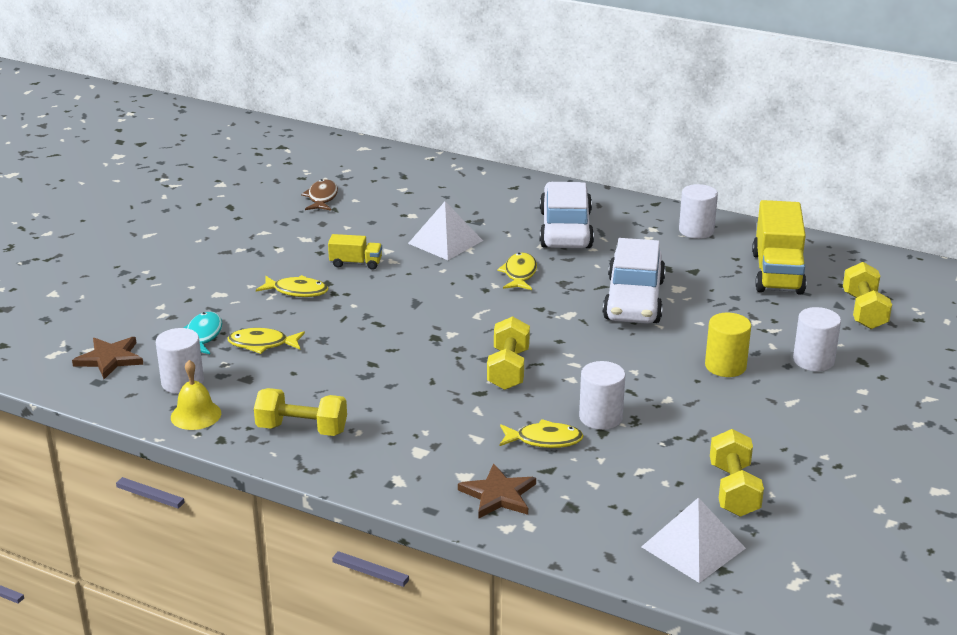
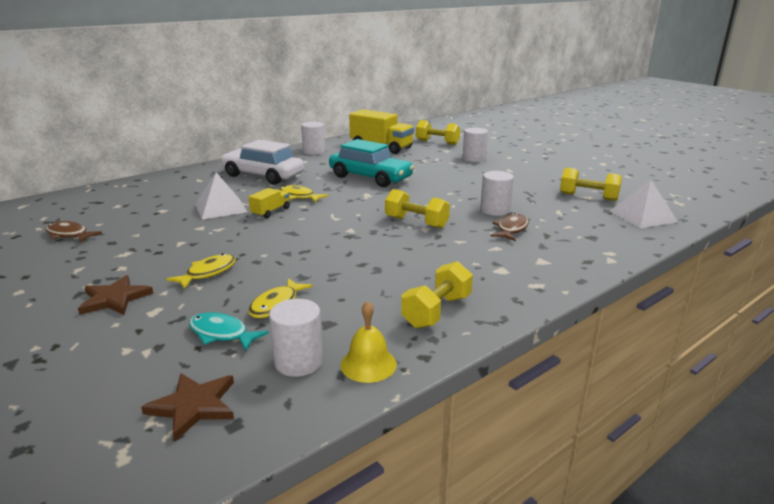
camera: 65 degrees left, 5 degrees down
(356, 263) = (200, 242): yellow truck -> yellow truck (271, 212)
(498, 495) = (570, 255): brown star -> brown star (114, 299)
(544, 440) = (511, 229): yellow fish -> brown fish
(633, 300) = (370, 177): white car -> turquoise car
(725, 366) = (463, 174): yellow cylinder -> none

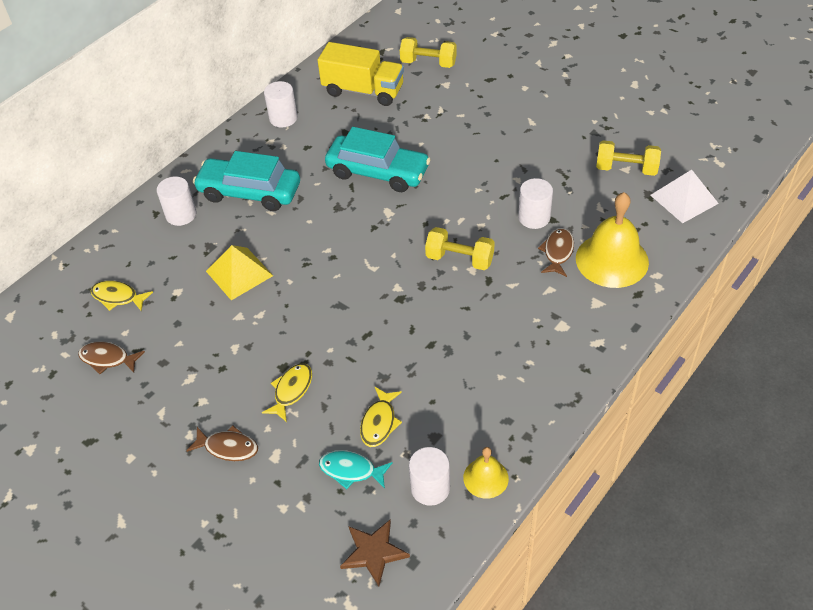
camera: 10 degrees left, 25 degrees up
(114, 299) = (228, 447): brown star -> brown fish
(220, 208) = (239, 273): white pyramid -> yellow pyramid
(263, 175) = (250, 192): white car -> turquoise car
(271, 212) = (298, 270): yellow truck -> none
(299, 196) = (314, 232): yellow fish -> yellow fish (118, 297)
(437, 311) = (520, 400): yellow dumbbell -> none
(474, 159) = (484, 100): white cylinder -> white cylinder (181, 215)
(564, 239) = (612, 260): none -> yellow bell

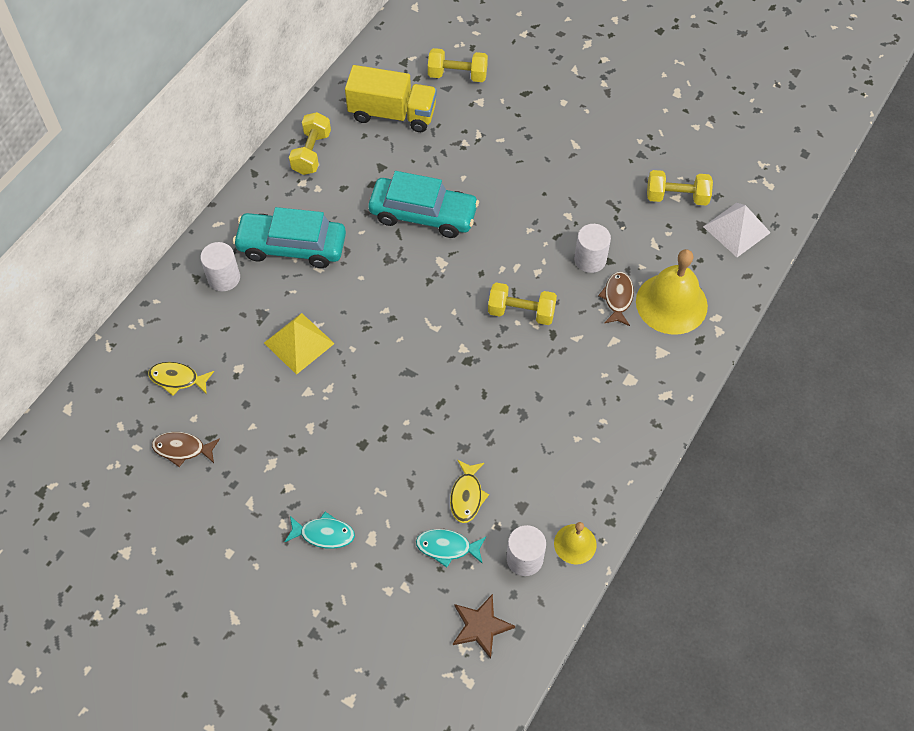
camera: 10 degrees left, 10 degrees up
(228, 447) = (324, 534): brown fish -> turquoise fish
(283, 118) = (311, 153): white cylinder -> yellow dumbbell
(291, 390) = (375, 469): yellow fish -> none

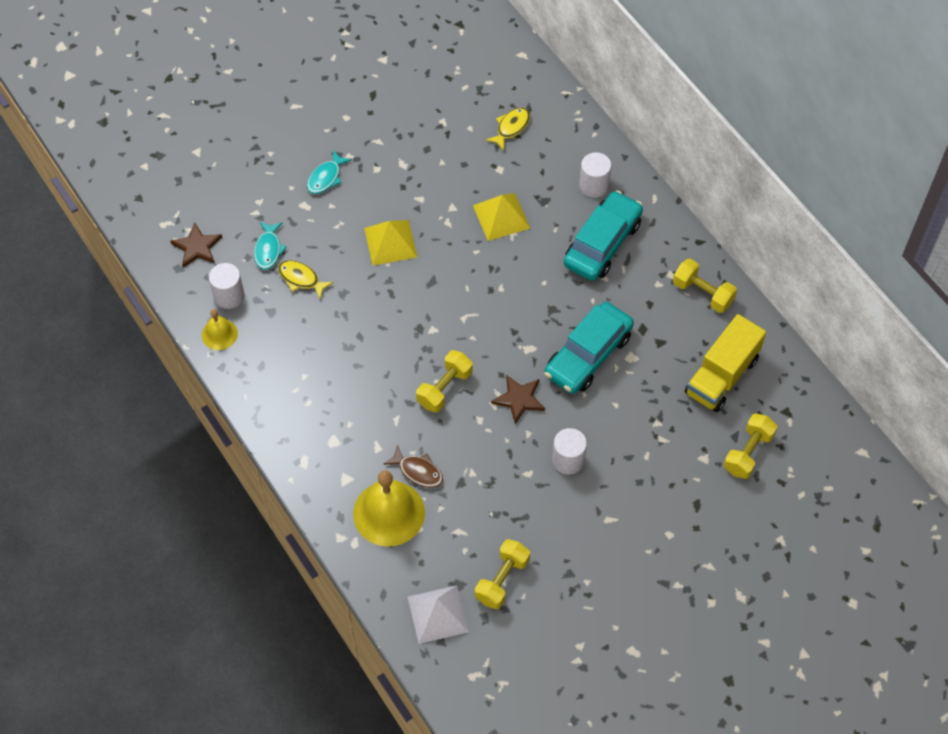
camera: 115 degrees right, 0 degrees up
(182, 449) = (447, 114): brown fish -> none
(379, 430) = (390, 242): none -> yellow pyramid
(447, 547) = (268, 250): turquoise fish -> turquoise fish turned 150 degrees clockwise
(499, 249) = (519, 399): none -> brown star
(590, 259) = (470, 468): white cylinder -> white cylinder (568, 460)

